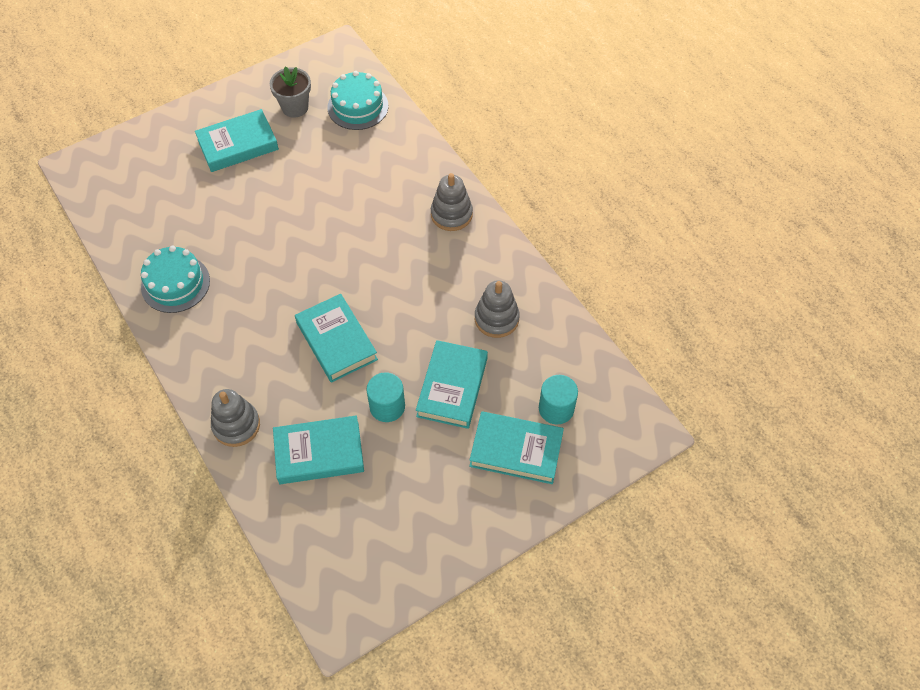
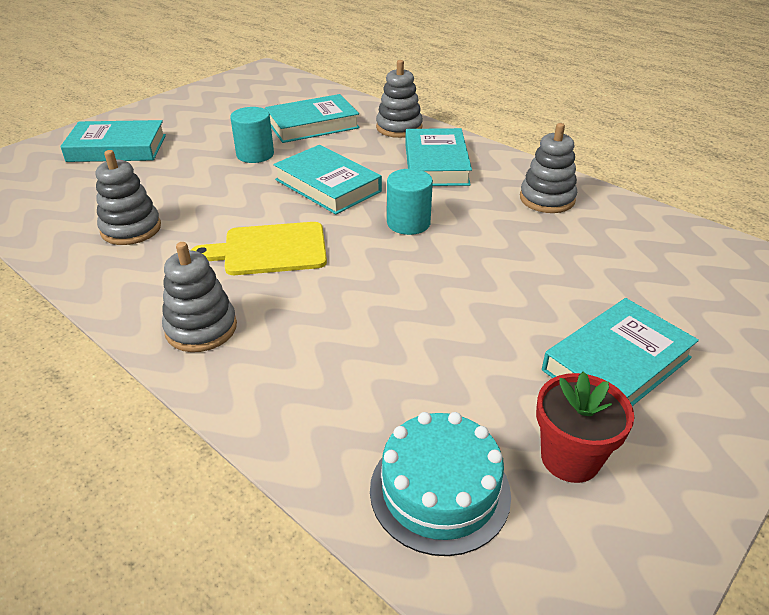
camera: 165 degrees right, 20 degrees down
(175, 284) = (547, 199): turquoise cake -> grey stacking toy
(295, 107) = (570, 458): grey flower pot -> red flower pot
(399, 273) = (269, 249): none -> yellow cutting board
(452, 387) = (186, 174): turquoise book -> turquoise book (436, 164)
(556, 408) = (67, 176): turquoise cylinder -> turquoise cylinder (408, 223)

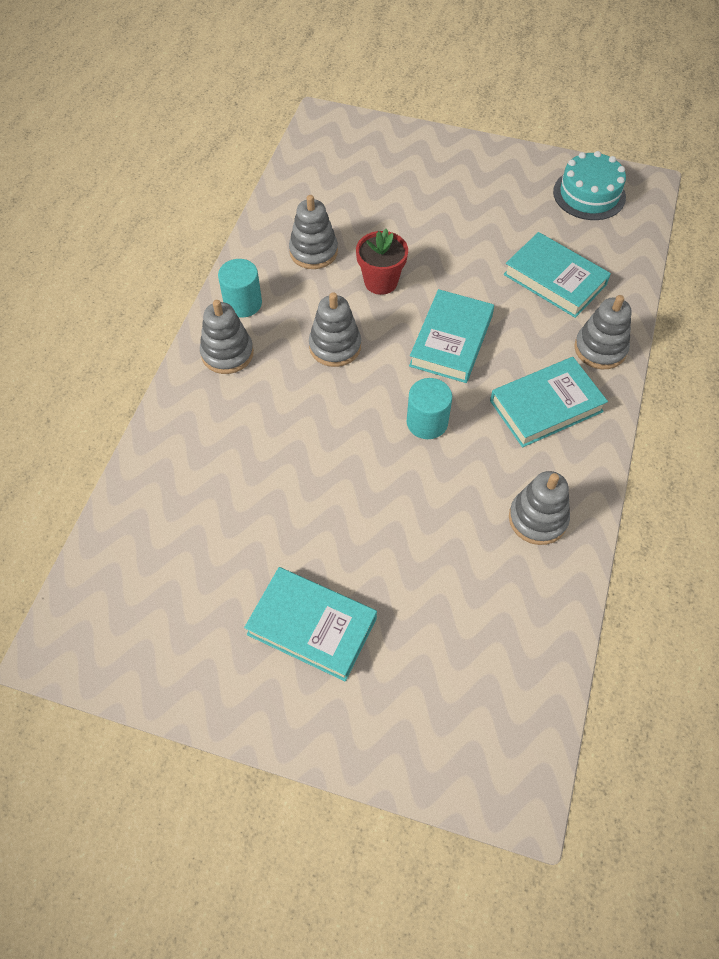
camera: 65 degrees right, 20 degrees up
(117, 148) = (417, 174): turquoise book -> none
(255, 154) = (469, 266): turquoise cylinder -> turquoise cylinder (243, 303)
(269, 249) = (335, 346): yellow cutting board -> grey stacking toy
(439, 491) = (144, 545): turquoise cake -> turquoise cake (589, 194)
(570, 458) = (200, 614): red flower pot -> red flower pot (381, 282)

